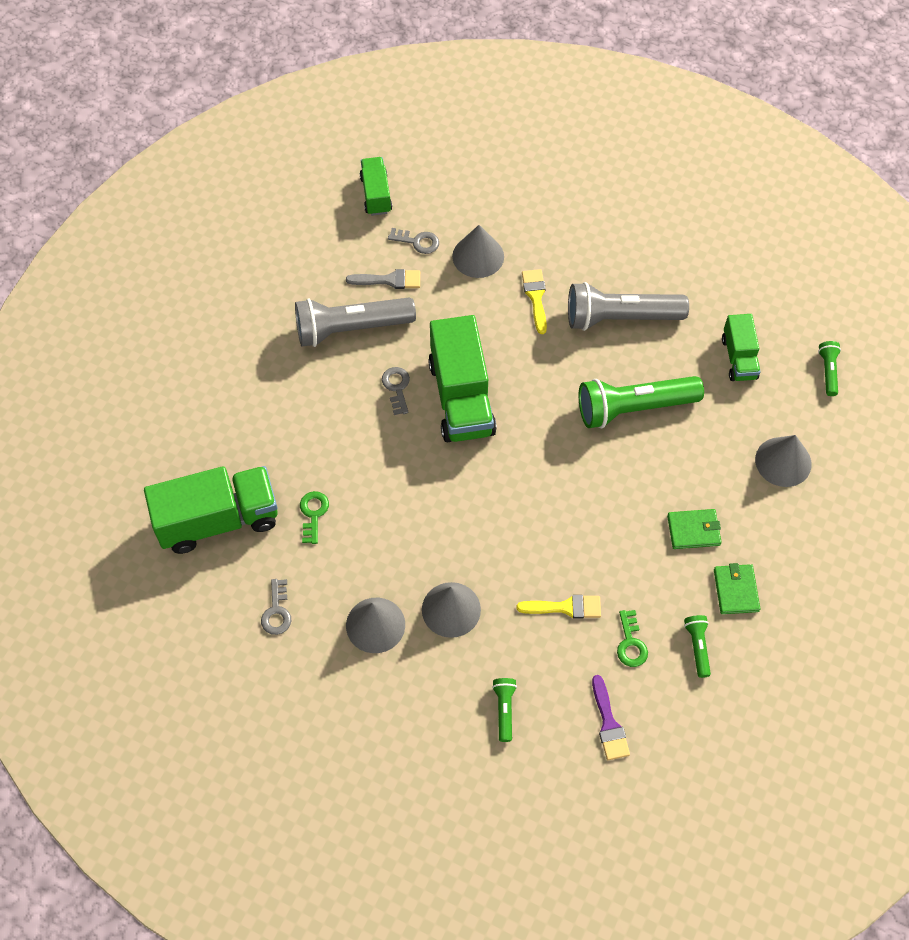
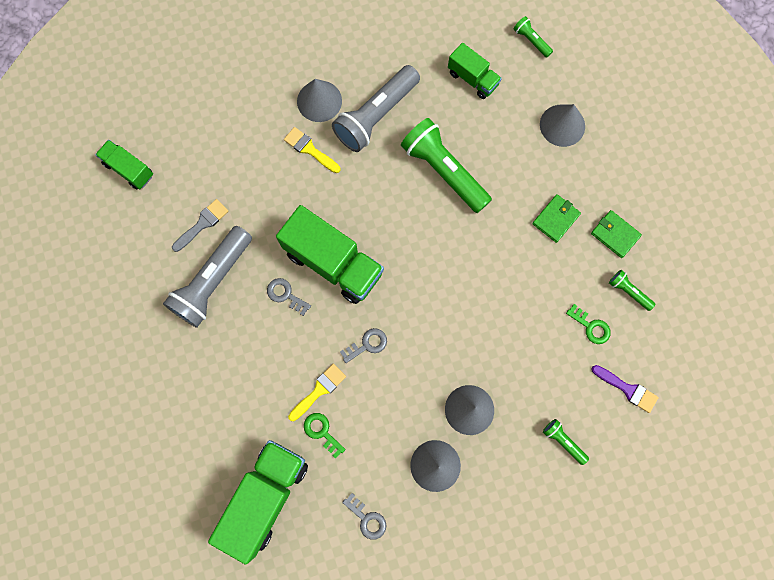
camera: 45 degrees left, 15 degrees up
(417, 242) = (193, 179): grey key -> grey key (367, 344)
(478, 256) = (243, 153): grey cone -> grey cone (319, 101)
(565, 607) = (532, 341): yellow brush -> yellow brush (319, 390)
(633, 408) = (444, 171): green flashlight -> green flashlight turned 105 degrees clockwise

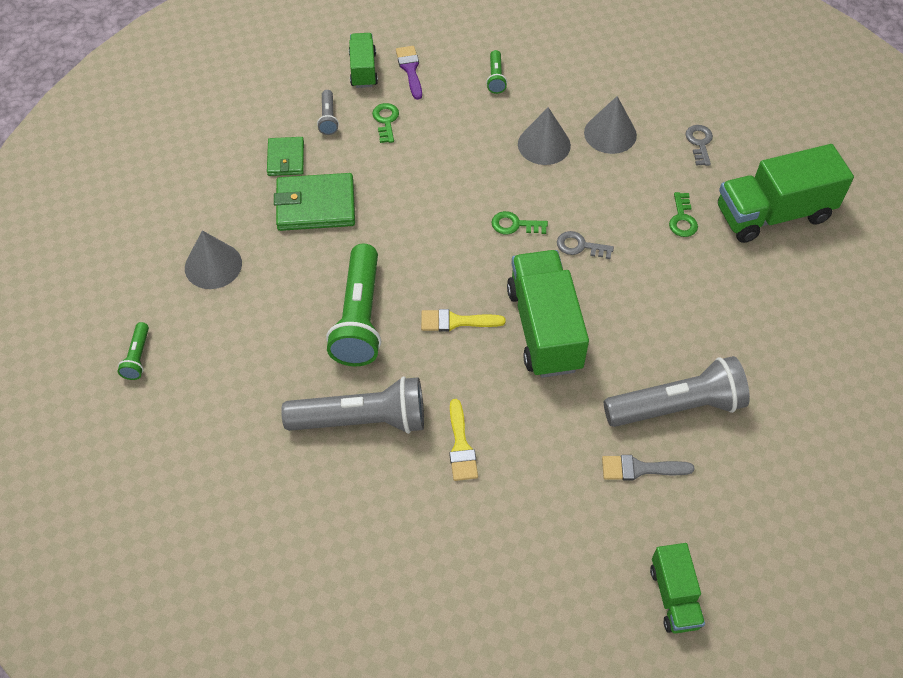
camera: 135 degrees left, 20 degrees down
(285, 295) = (615, 339): grey key -> none
(319, 101) = (400, 486): grey cone -> none
(319, 390) = (656, 247): yellow brush -> yellow brush (456, 321)
(422, 322) = (514, 225): none -> green key
(472, 79) = (233, 372): green truck -> green truck (363, 70)
(556, 219) = (315, 205): green wallet -> green wallet, size x1.66
(628, 291) = (328, 118): green flashlight -> grey flashlight

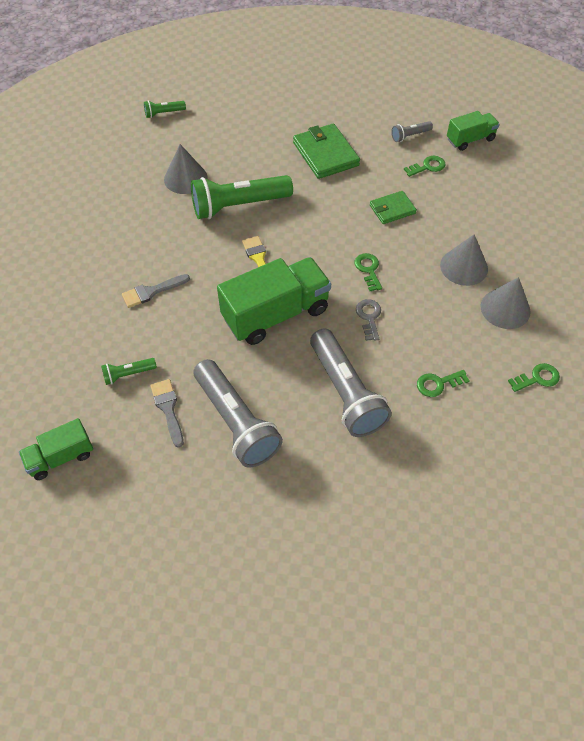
camera: 70 degrees right, 0 degrees up
(213, 265) = (249, 122): grey cone -> grey cone (185, 178)
(286, 158) = (359, 126): green wallet -> green wallet (392, 209)
(362, 420) = (155, 232): grey flashlight -> grey flashlight (345, 393)
(410, 70) = (489, 165): purple brush -> none
(461, 446) = (152, 291): yellow brush -> grey brush
(495, 78) = (516, 217): green flashlight -> green flashlight (128, 374)
(699, 143) = (537, 378): grey key -> green key
(773, 214) = (485, 456): green truck -> none

